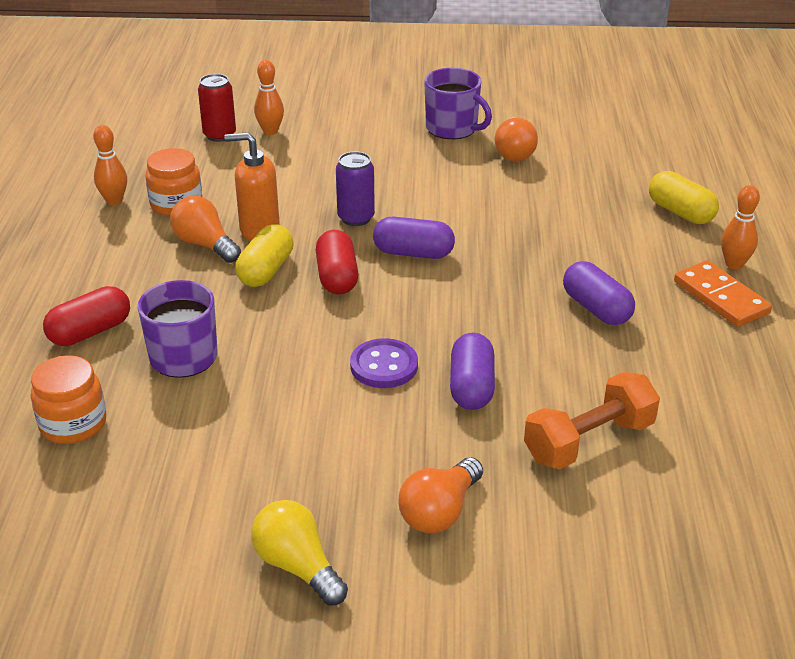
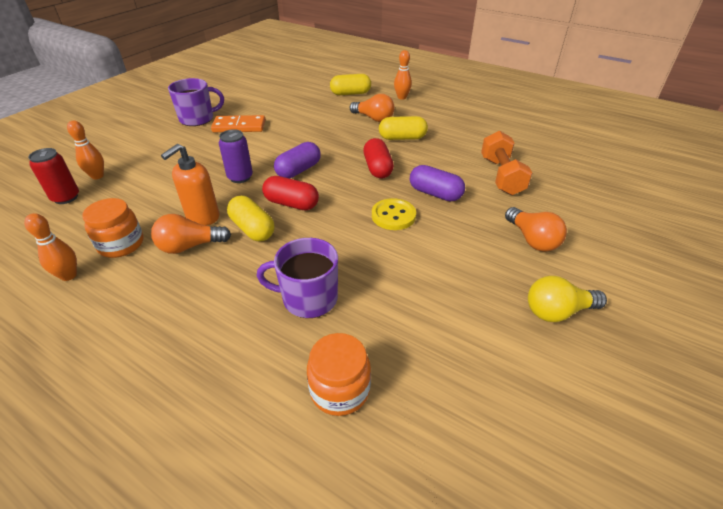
camera: 60 degrees left, 5 degrees up
(90, 332) = (229, 343): red capsule -> red capsule (377, 168)
(384, 366) = (393, 216): purple button -> yellow button
(514, 152) = (246, 111): orange light bulb -> orange light bulb (374, 118)
(596, 309) = (402, 138): purple capsule -> yellow capsule
(720, 297) = (422, 108): orange domino -> orange domino (239, 126)

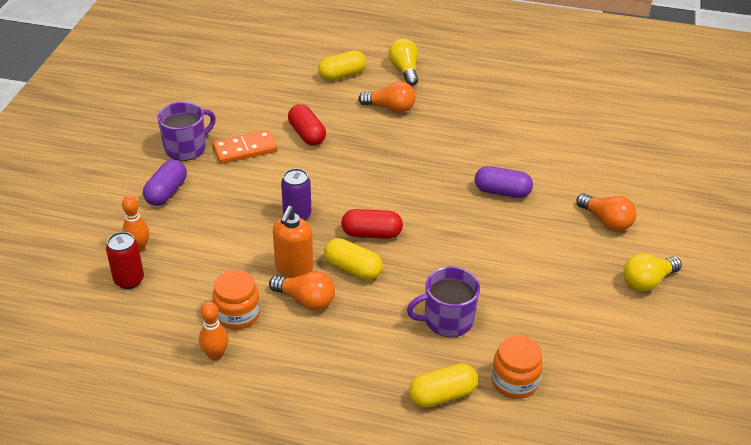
camera: 20 degrees left, 0 degrees up
(189, 246) = (306, 300): orange light bulb -> orange light bulb turned 120 degrees counterclockwise
(298, 170) = (352, 194): purple capsule -> purple capsule (166, 192)
(377, 168) = (431, 174): red capsule -> red capsule (307, 134)
(393, 216) = (476, 225): yellow button -> none
(402, 97) = (404, 70): orange bowling pin -> yellow light bulb
(402, 138) = (436, 129): yellow capsule -> yellow capsule (442, 395)
(501, 176) = (554, 158): orange dumbbell -> none

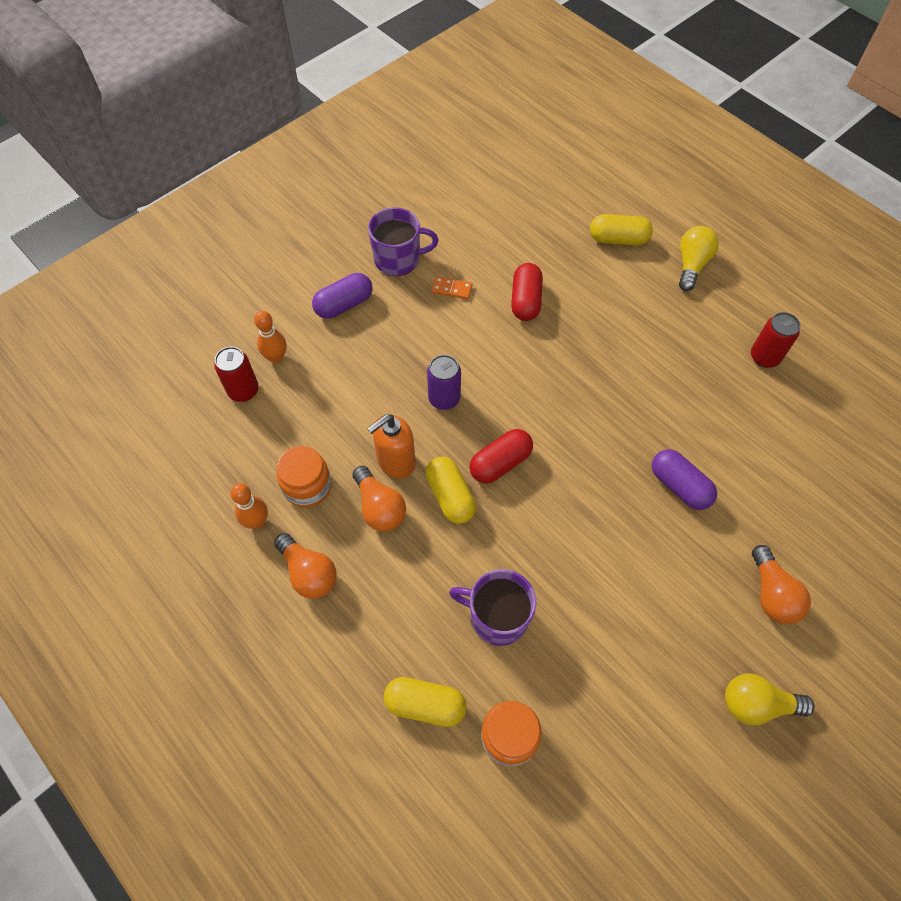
camera: 35 degrees right, 20 degrees up
(245, 149) = (452, 289): orange domino -> orange domino, size x0.56
(371, 234) = (500, 463): red capsule -> red capsule turned 75 degrees counterclockwise
(390, 108) = (638, 309): orange light bulb -> orange light bulb (309, 573)
(494, 101) = (764, 357): none -> red can

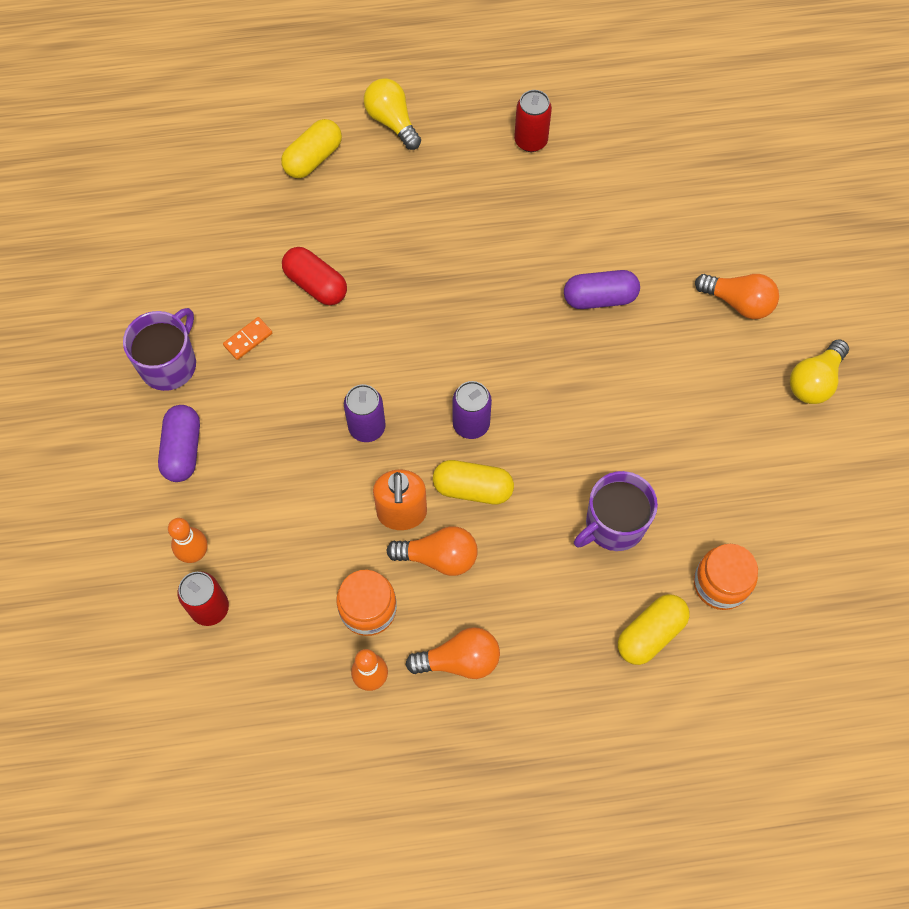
camera: 55 degrees left, 5 degrees up
(500, 463) = (471, 424): red capsule -> purple can

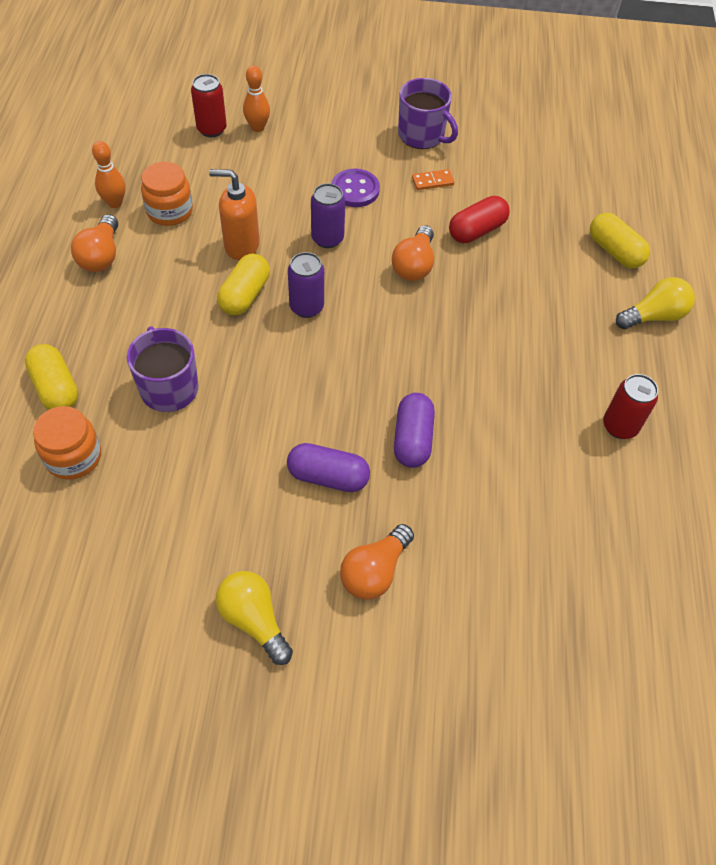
camera: 100 degrees right, 10 degrees down
(182, 450) = (345, 133): purple capsule -> purple capsule (328, 476)
(248, 339) = (432, 181): orange domino -> orange domino turned 75 degrees counterclockwise
(281, 416) = (355, 190): none -> purple button
(439, 557) = (193, 261): orange light bulb -> orange light bulb (414, 265)

